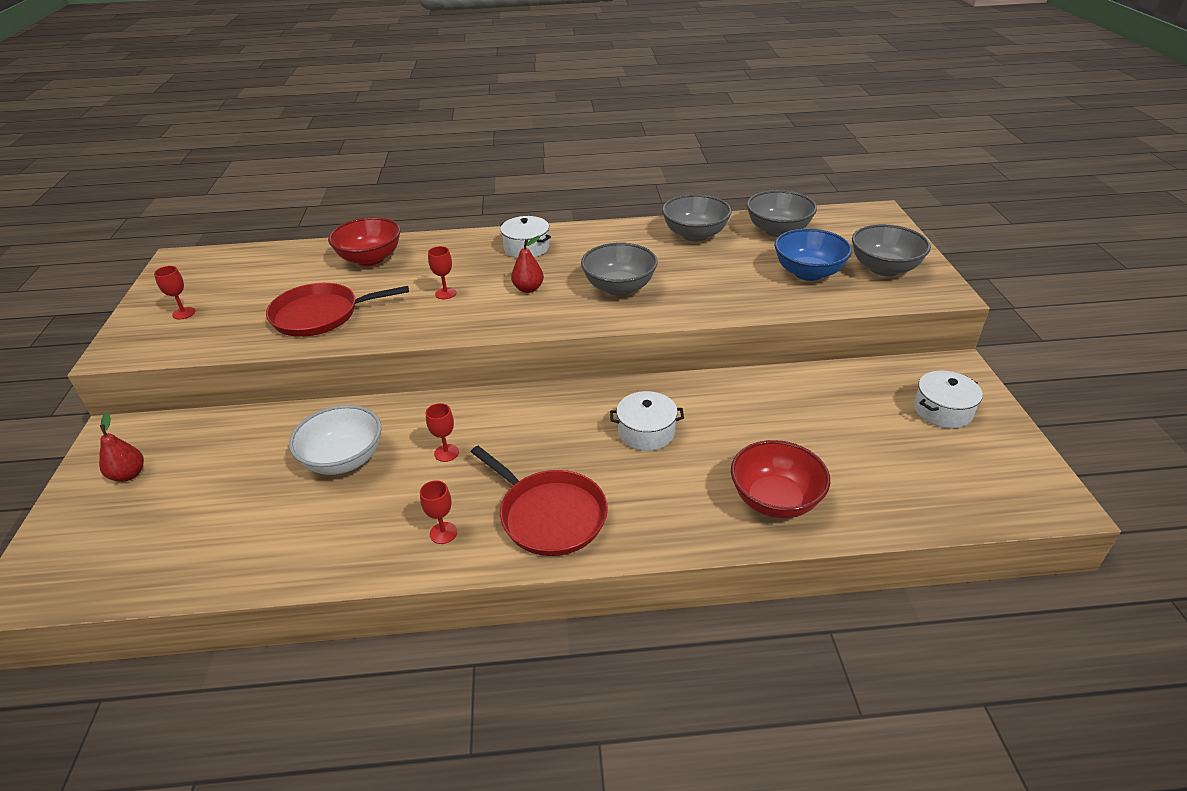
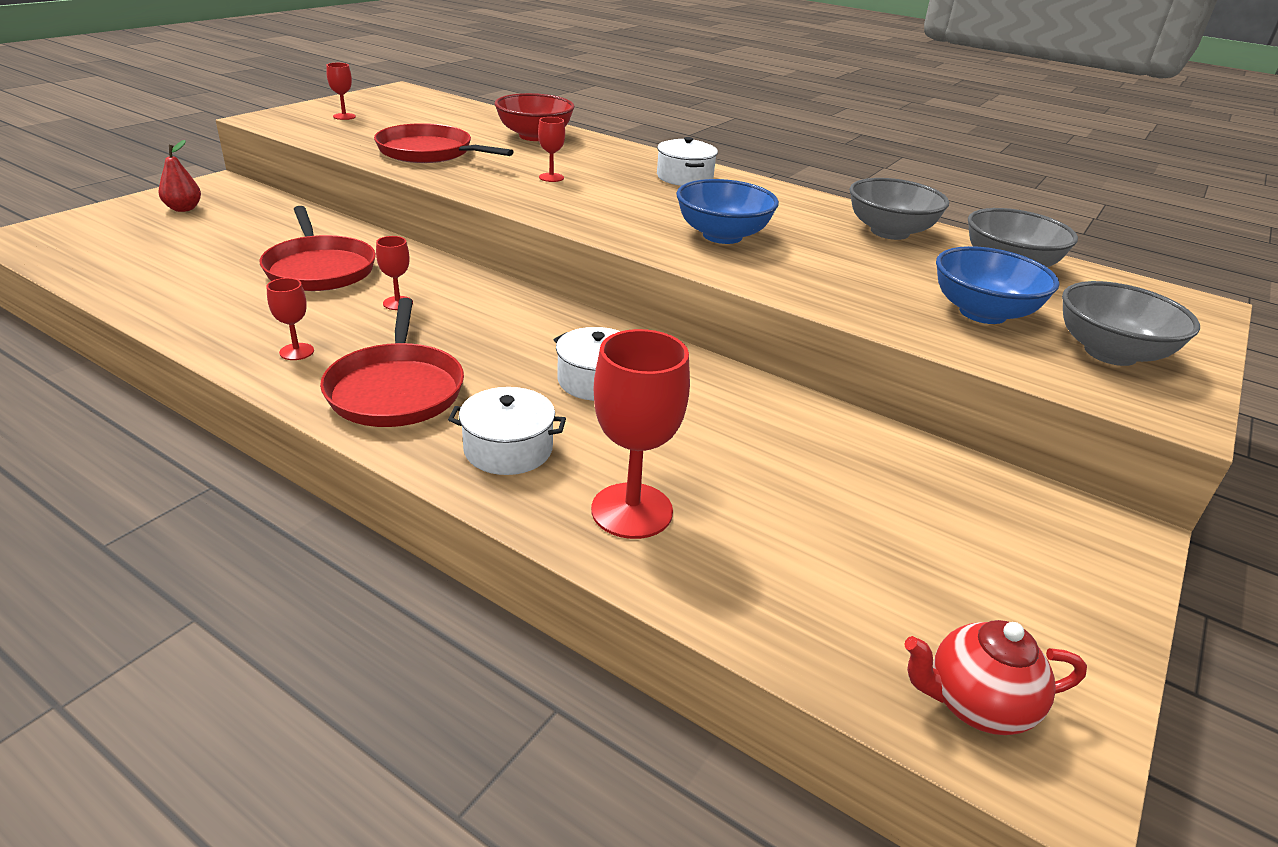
camera: 35 degrees right, 5 degrees down
(344, 460) = (319, 268): white bowl -> red pan
(528, 289) = (630, 202): red pear -> none
(619, 287) = (722, 236): grey bowl -> blue bowl
(775, 500) = (632, 511): red bowl -> red goblet
(942, 410) = (1017, 562): white pot -> white pot (508, 449)
(1007, 493) = (976, 705): none -> red teapot

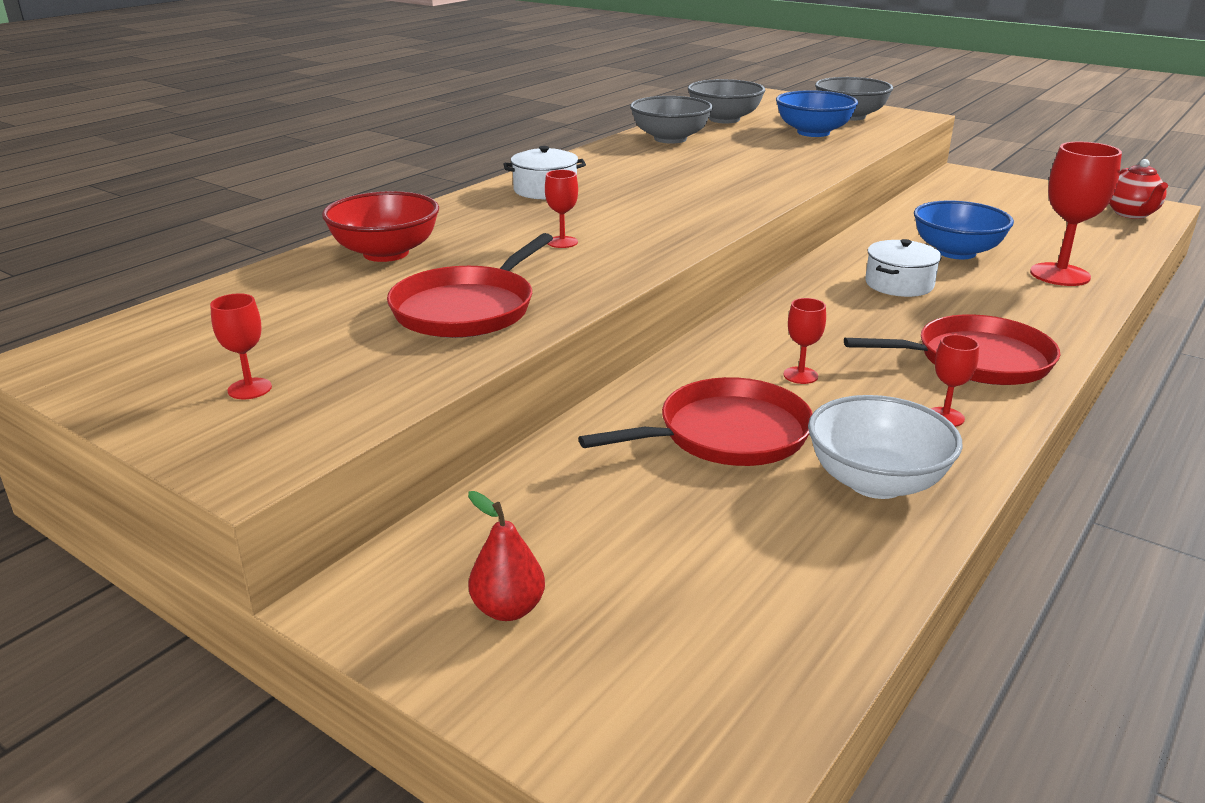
camera: 85 degrees left, 5 degrees down
(223, 309) = (876, 482): none -> white bowl
(508, 449) = (1026, 312): white pot -> none
(722, 236) = (709, 183): blue bowl -> blue bowl (956, 252)

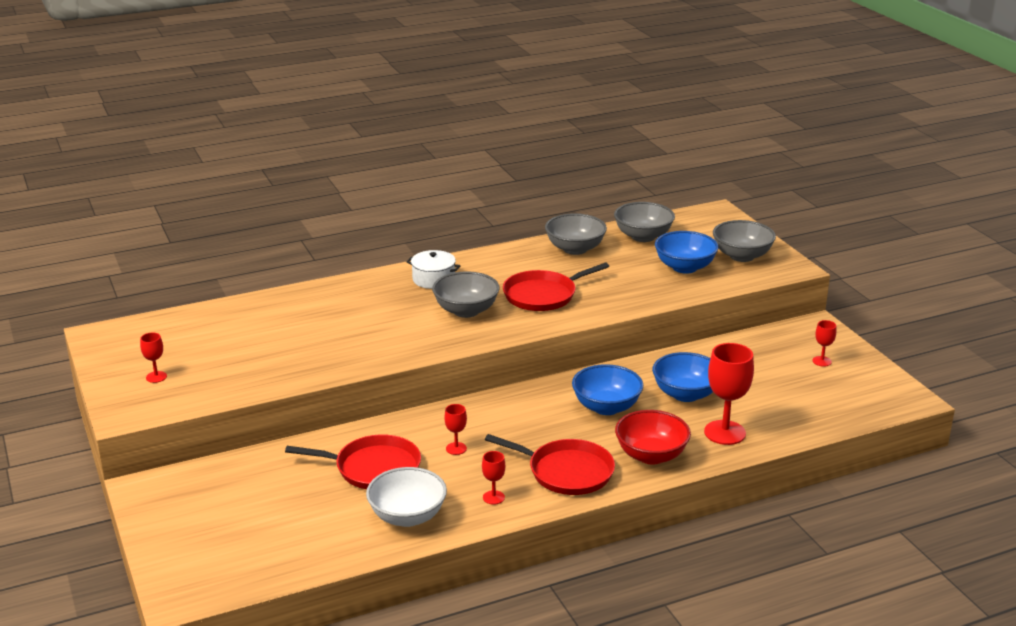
camera: 30 degrees right, 0 degrees up
(386, 253) = (294, 308): red bowl -> red bowl (651, 455)
(467, 309) = (290, 359): red pan -> red pan (543, 295)
(508, 609) = (190, 512): red pear -> none
(562, 242) = (390, 326): red goblet -> red goblet (822, 361)
(639, 209) = (466, 311): none -> grey bowl
(899, 284) = (606, 407): white pot -> blue bowl
(1131, 214) = (878, 400): red teapot -> none

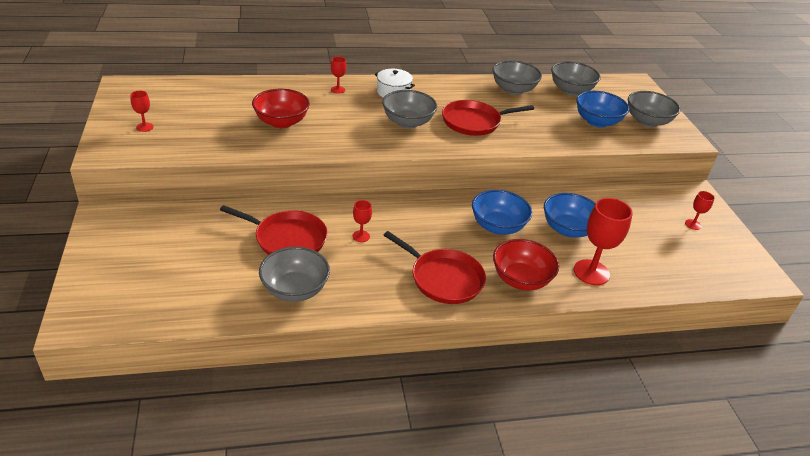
camera: 10 degrees right, 10 degrees up
(317, 339) = (281, 122): none -> red bowl
(407, 516) = (295, 290): white bowl -> grey bowl
(493, 497) = (373, 288): red goblet -> red goblet (338, 89)

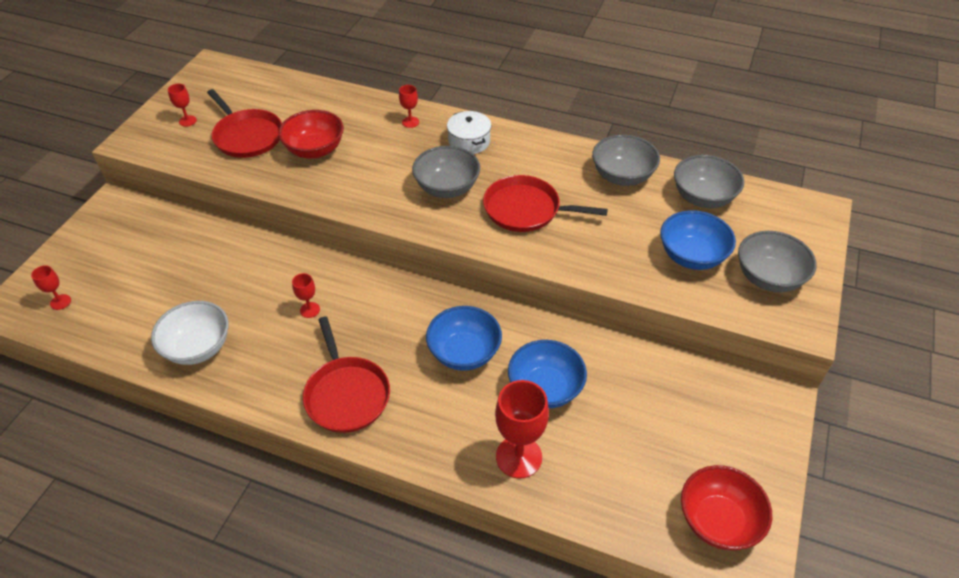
camera: 35 degrees right, 10 degrees up
(287, 239) = (239, 286): red pan -> red pan (247, 136)
(295, 290) = (198, 347): grey bowl -> white bowl
(521, 279) = (427, 431): red bowl -> red bowl (718, 521)
(693, 224) = (724, 447): red goblet -> red goblet (60, 302)

